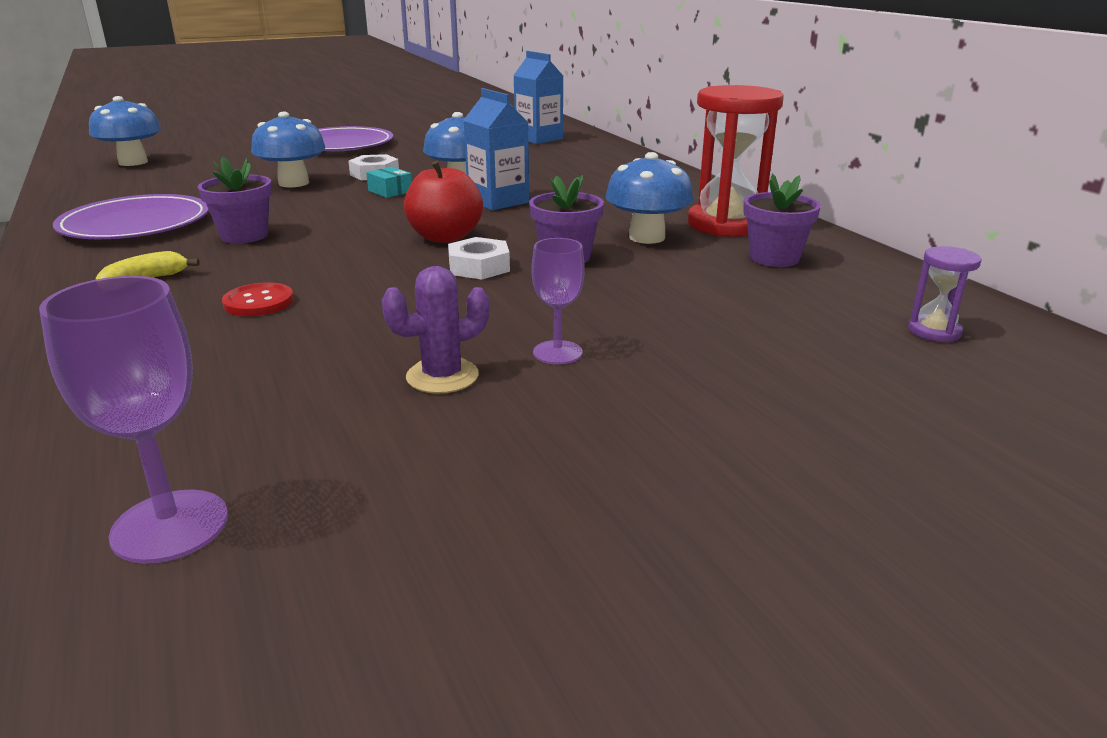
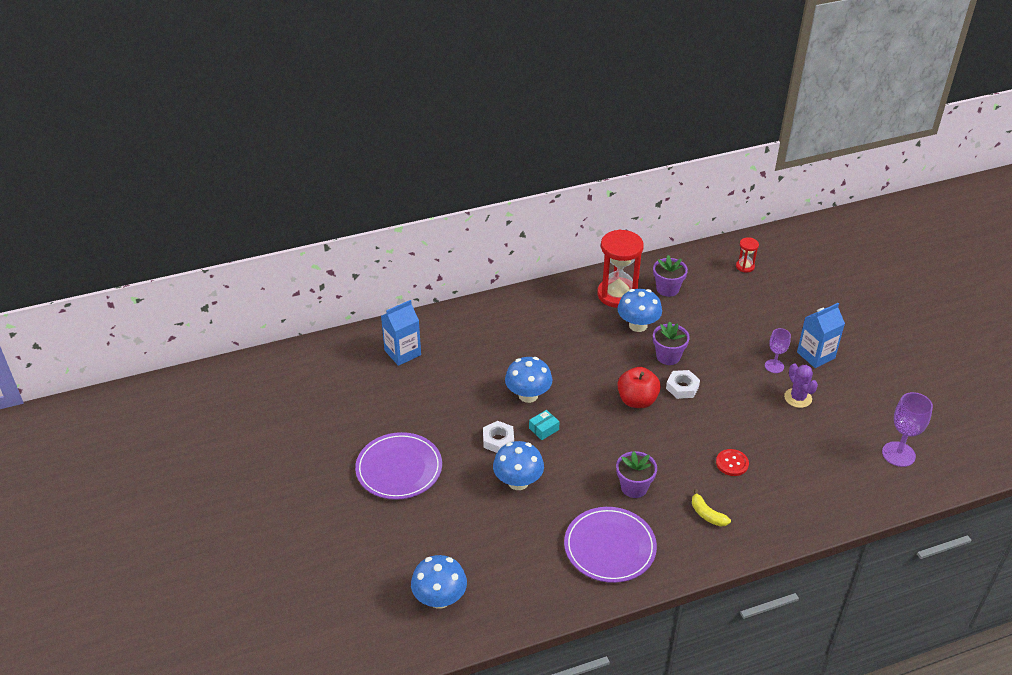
camera: 85 degrees left, 15 degrees up
(498, 201) = (570, 378): blue carton -> blue carton (815, 355)
(934, 331) = (745, 266): purple hourglass -> red hourglass

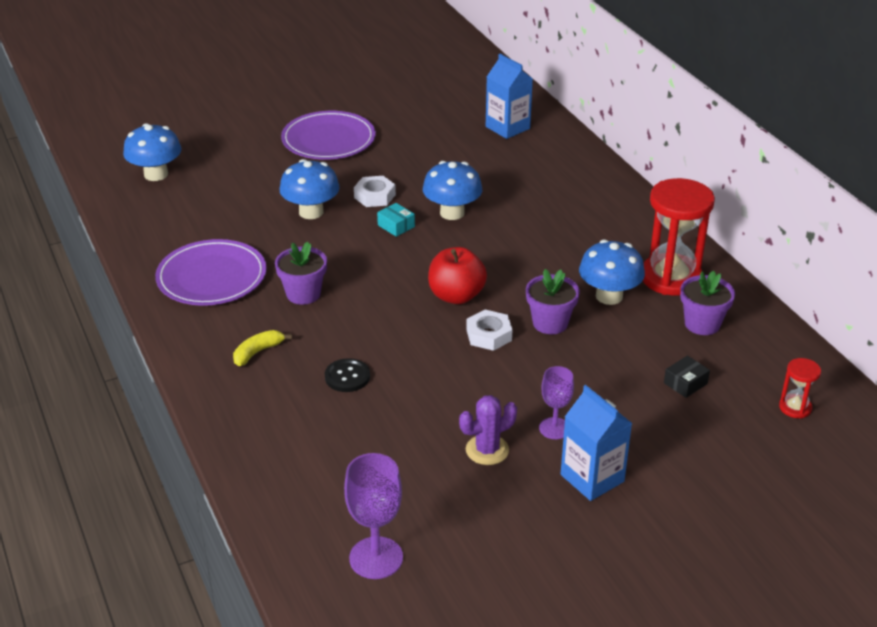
camera: 85 degrees right, 5 degrees down
(726, 305) = (685, 383): none -> black box
(732, 463) = (347, 377): red button -> black button

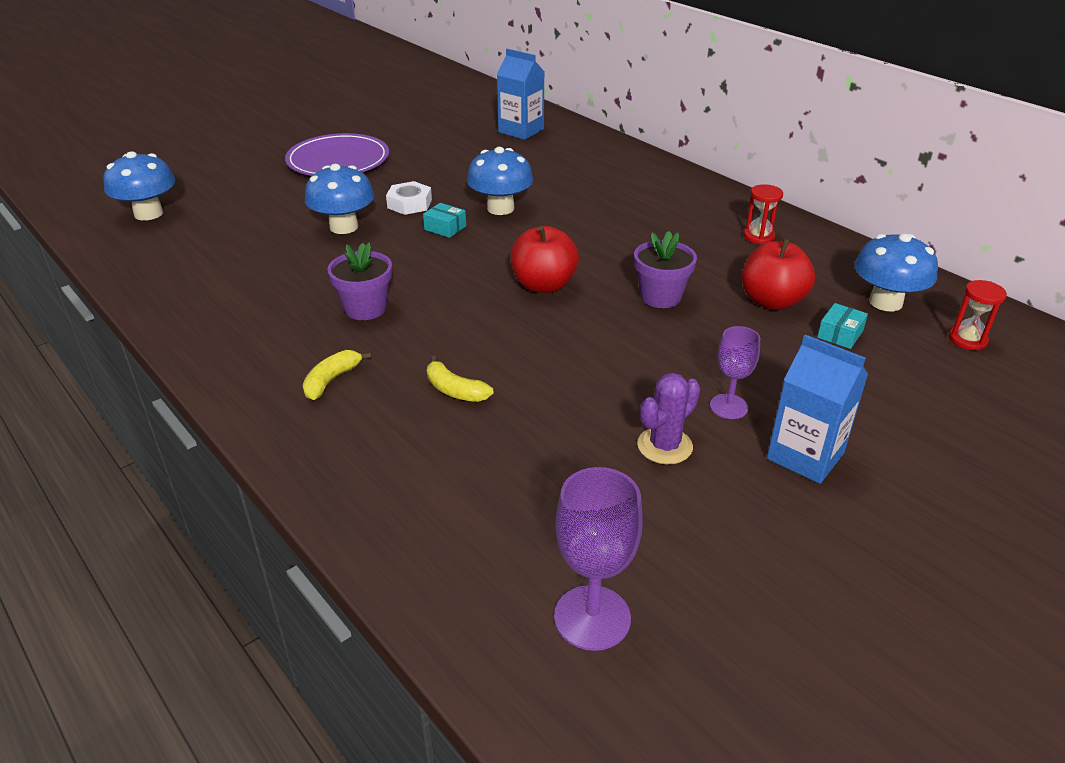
camera: 15 degrees left, 0 degrees up
(212, 277) = (246, 306): purple plate -> none
(347, 377) = (455, 390): black button -> yellow banana
(489, 335) = (600, 319): white nut -> none
(609, 296) = (707, 262): blue mushroom -> blue mushroom (885, 302)
(644, 343) = (772, 301): none -> red apple
(671, 278) = (759, 236): red hourglass -> red hourglass, size x0.47
(685, 383) = (840, 334): black box -> turquoise box
(702, 324) = (818, 274): purple flower pot -> none

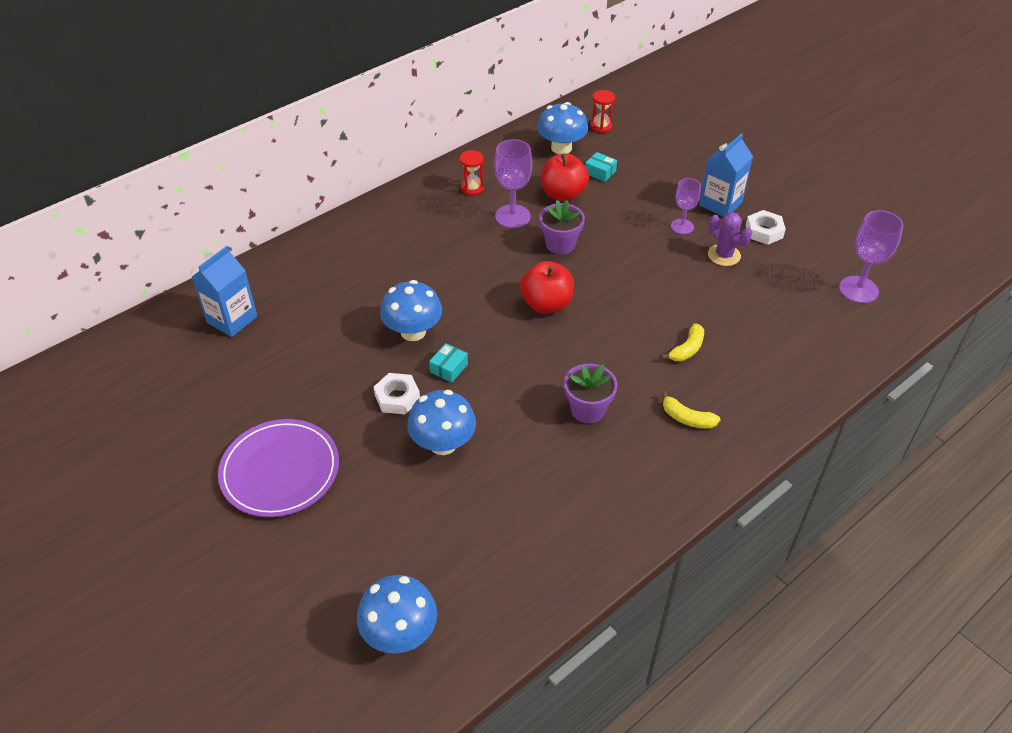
camera: 90 degrees left, 10 degrees up
(710, 263) = (512, 216): none -> purple goblet
(741, 503) = (764, 231): none -> white nut

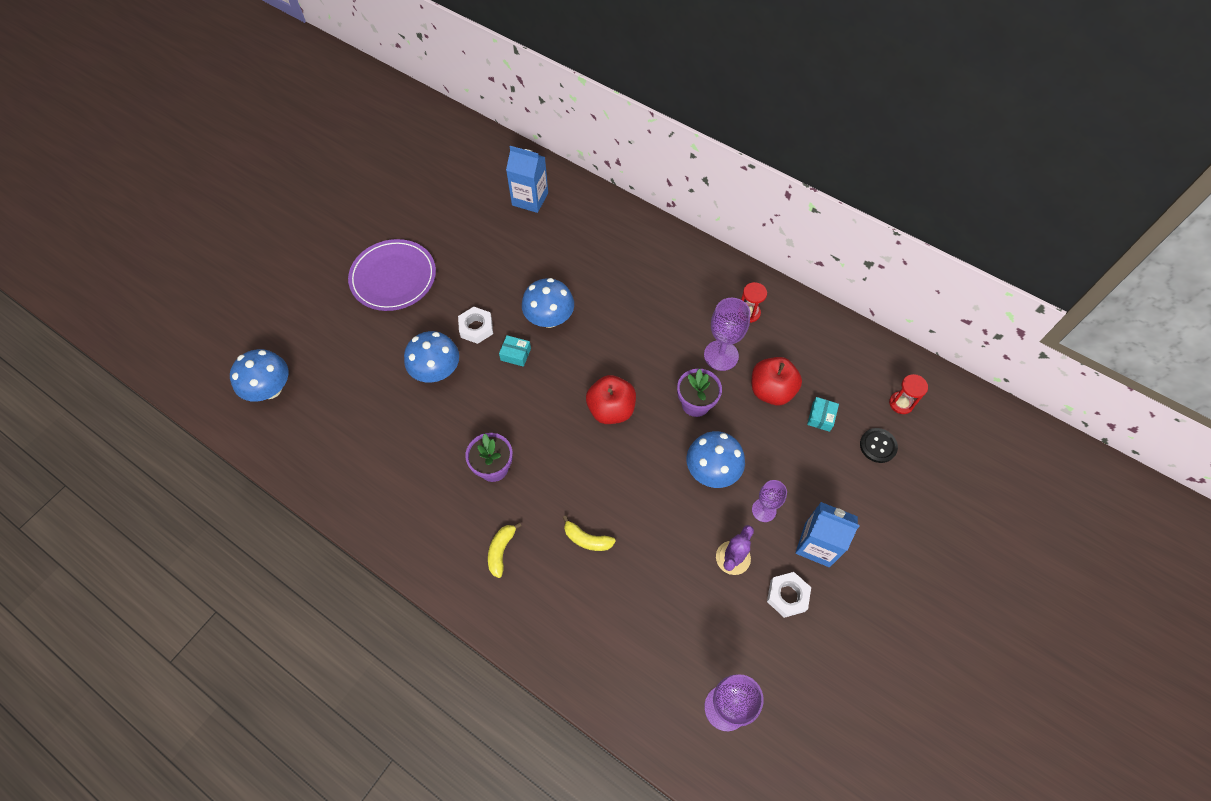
camera: 75 degrees right, 15 degrees up
(561, 148) = (845, 374): blue mushroom -> blue mushroom (712, 470)
(637, 149) = (878, 446): none -> black button

